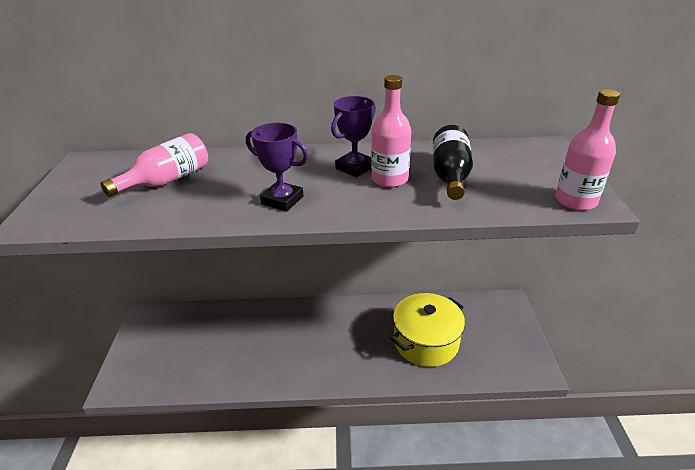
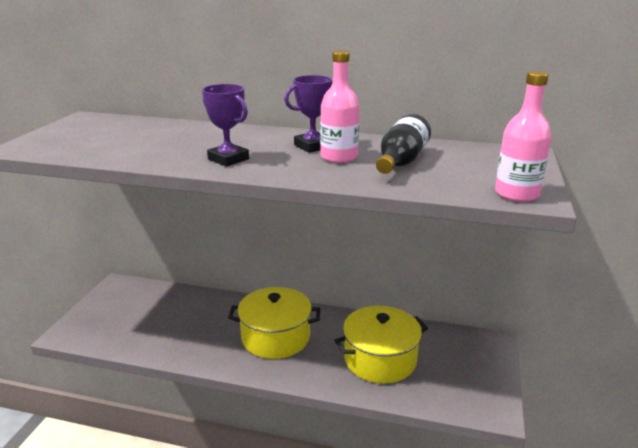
camera: 15 degrees right, 10 degrees down
(167, 180) = (142, 136): pink bottle -> none
(325, 340) = (275, 337): none -> yellow pot

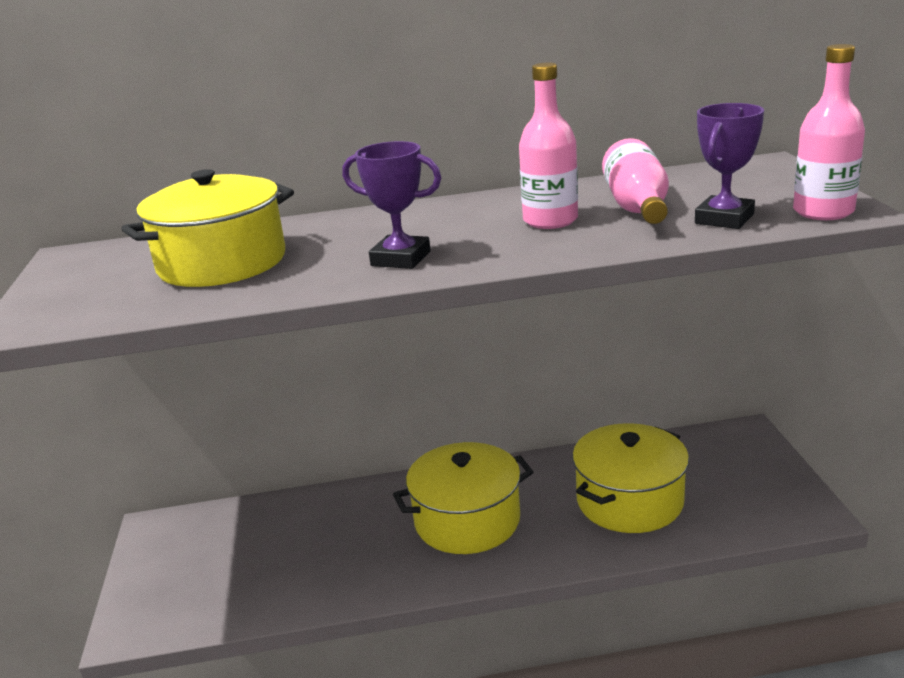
camera: 20 degrees left, 0 degrees up
(142, 139) = (222, 263): none -> yellow pot
(313, 146) = (494, 215): purple trophy -> purple trophy (724, 219)
(401, 162) = (637, 207): black bottle -> pink bottle

